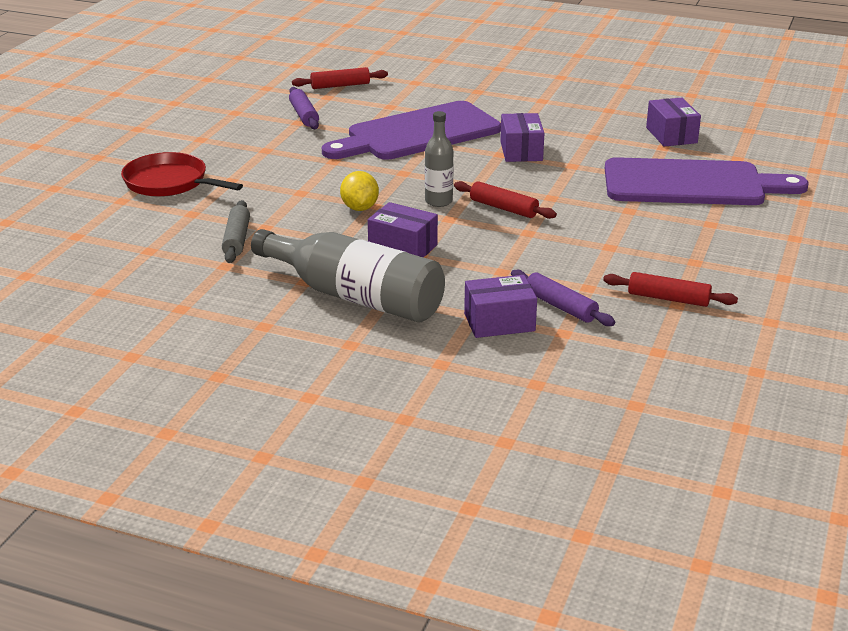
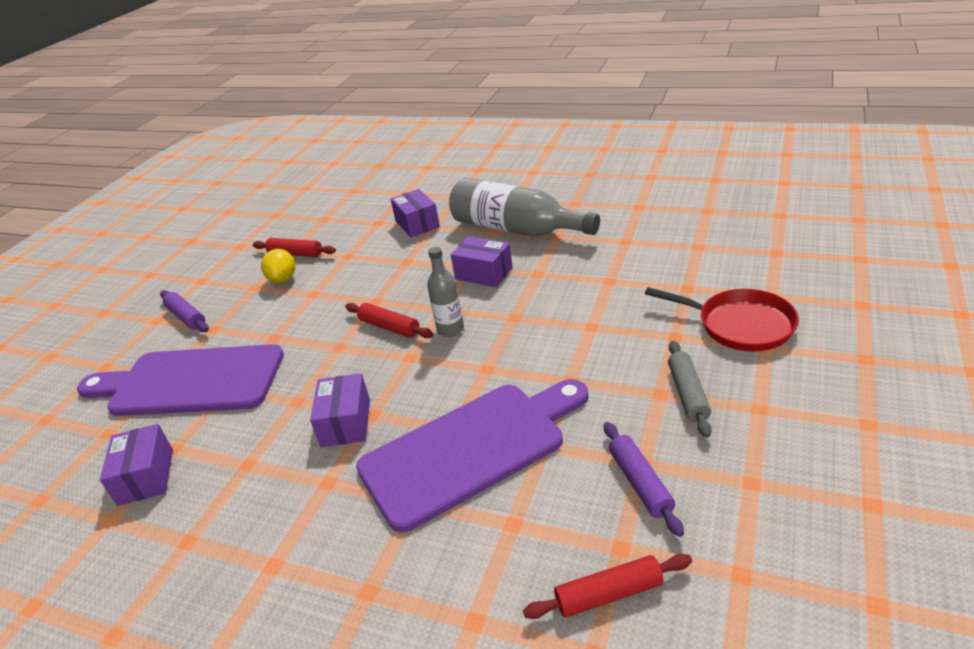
camera: 175 degrees left, 5 degrees up
(237, 239) = (628, 265): grey rolling pin -> grey rolling pin (688, 394)
(359, 208) = (527, 312): yellow lemon -> yellow lemon (283, 279)
(499, 322) = (417, 224): purple box -> purple box turned 75 degrees clockwise
(560, 306) = (372, 239): purple rolling pin -> purple rolling pin (186, 317)

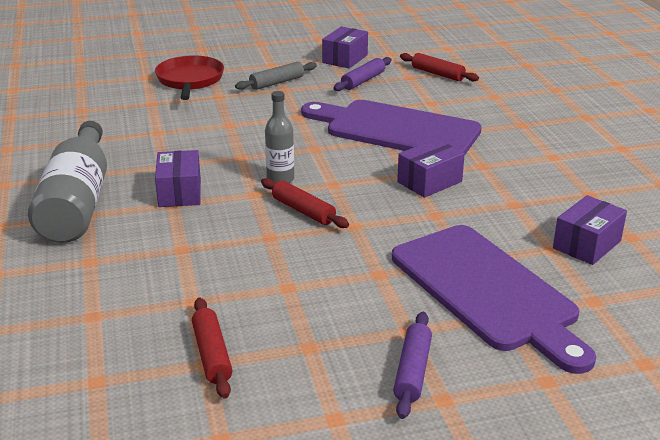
camera: 130 degrees left, 5 degrees down
(283, 279) = (276, 330): yellow lemon -> none
(389, 327) = (303, 211): red rolling pin -> red rolling pin turned 45 degrees counterclockwise
(417, 224) = (86, 277): purple box -> purple box (345, 59)

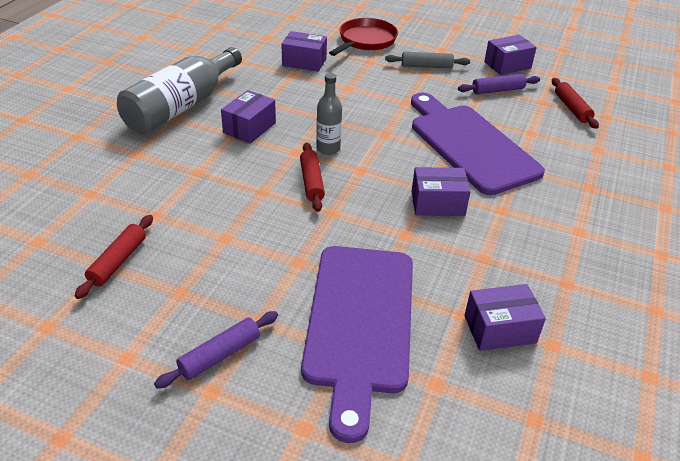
camera: 35 degrees right, 10 degrees up
(153, 118) = (304, 62): none -> purple box

